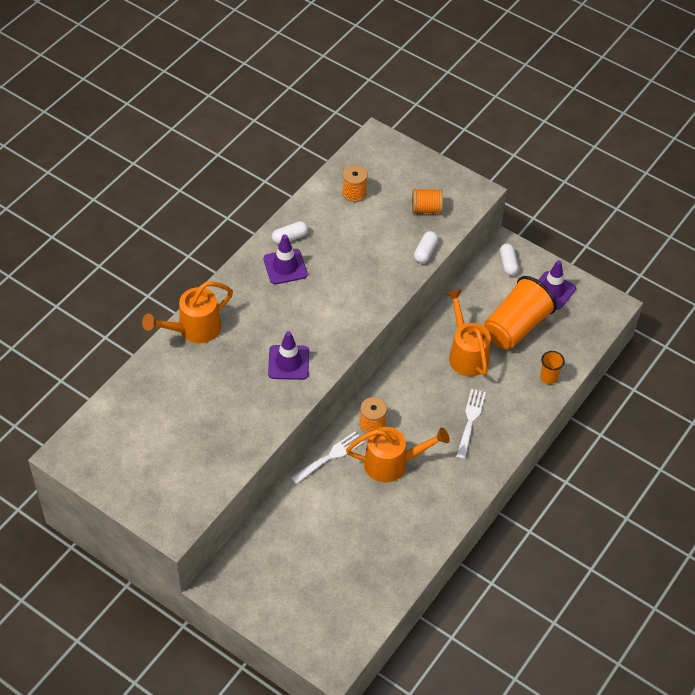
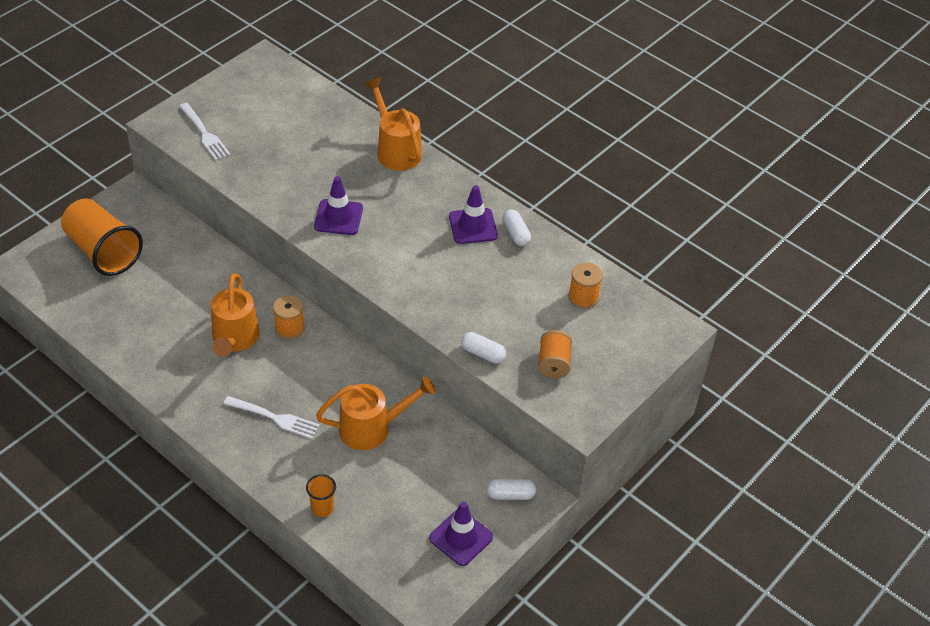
camera: 95 degrees right, 5 degrees down
(329, 457) = (255, 288): white fork -> white fork (204, 133)
(516, 326) = (406, 486): orange cup -> orange cup (103, 251)

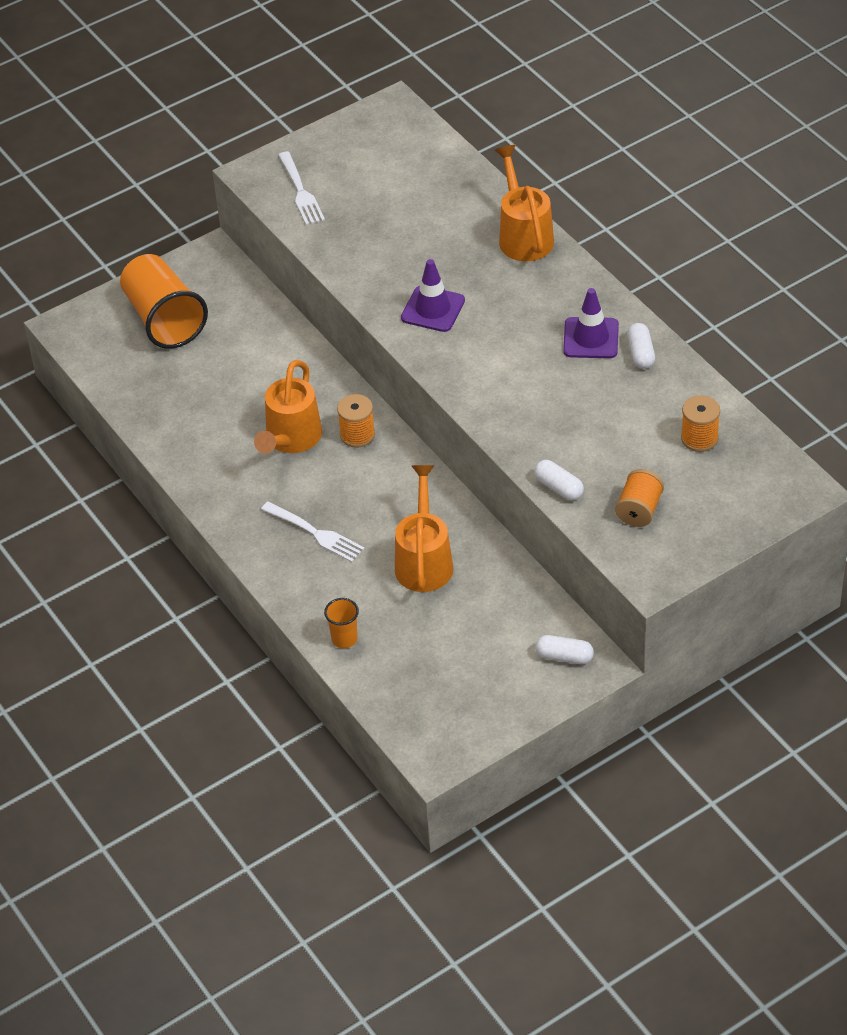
camera: 20 degrees right, 0 degrees up
(372, 428) = (424, 560): orange watering can -> orange watering can turned 90 degrees counterclockwise
(461, 538) = (493, 694): purple traffic cone -> none

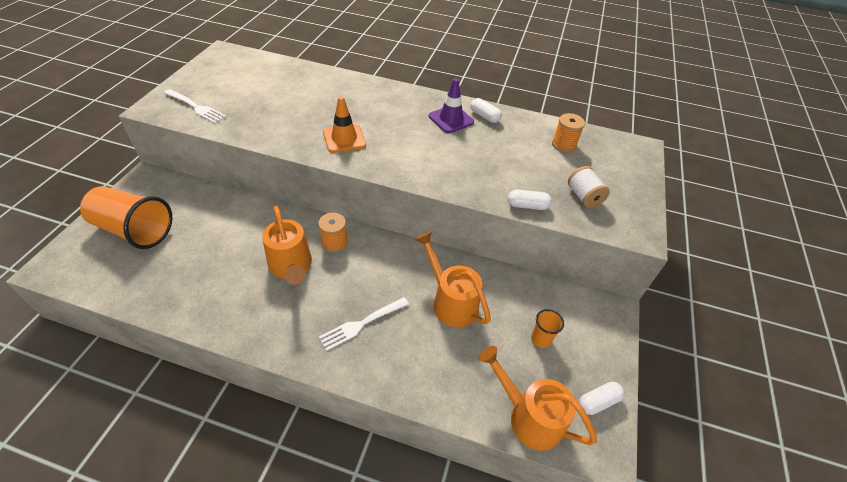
camera: 45 degrees left, 0 degrees up
(314, 533) = (362, 323): white fork -> white fork turned 150 degrees clockwise
(344, 639) = (453, 393): orange cup -> orange cup (540, 339)
(433, 309) = (344, 139): purple traffic cone -> orange traffic cone
(523, 235) = (360, 85): orange watering can -> orange watering can (528, 416)
(564, 657) = (592, 316): white capsule -> white capsule (598, 402)
(639, 510) = (584, 197): orange spool -> white spool

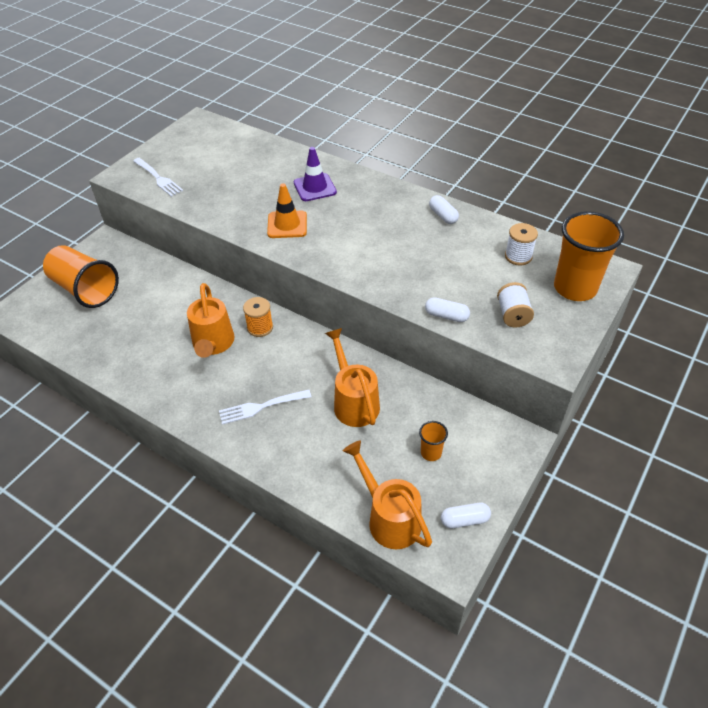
camera: 20 degrees right, 0 degrees up
(451, 119) = (404, 215): purple traffic cone -> purple traffic cone (315, 187)
(563, 144) = (518, 256): orange spool -> white spool
(622, 166) = (575, 288): none -> orange cup

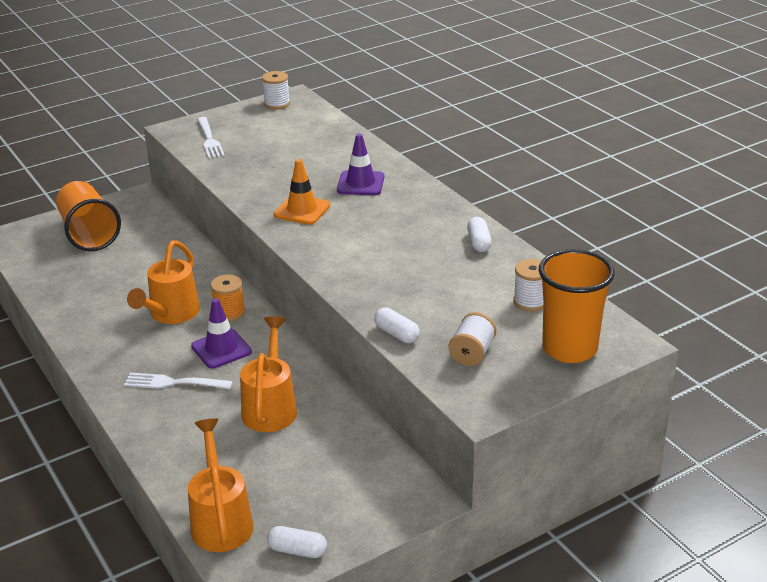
camera: 25 degrees right, 15 degrees down
(190, 130) = (277, 104): none -> white spool
(277, 363) = (221, 349): none -> purple traffic cone
(431, 453) = (313, 479): orange cup -> none

